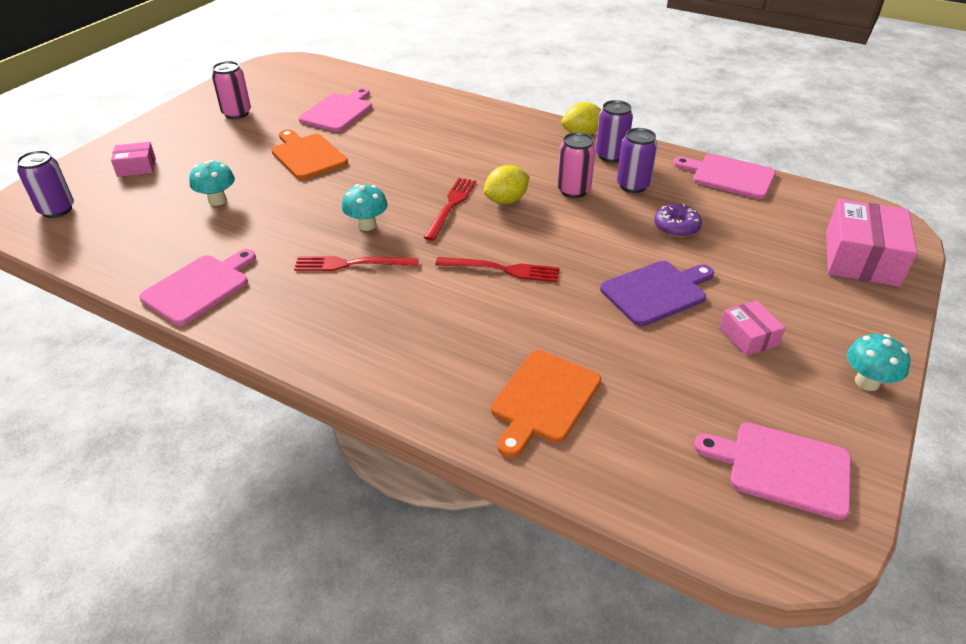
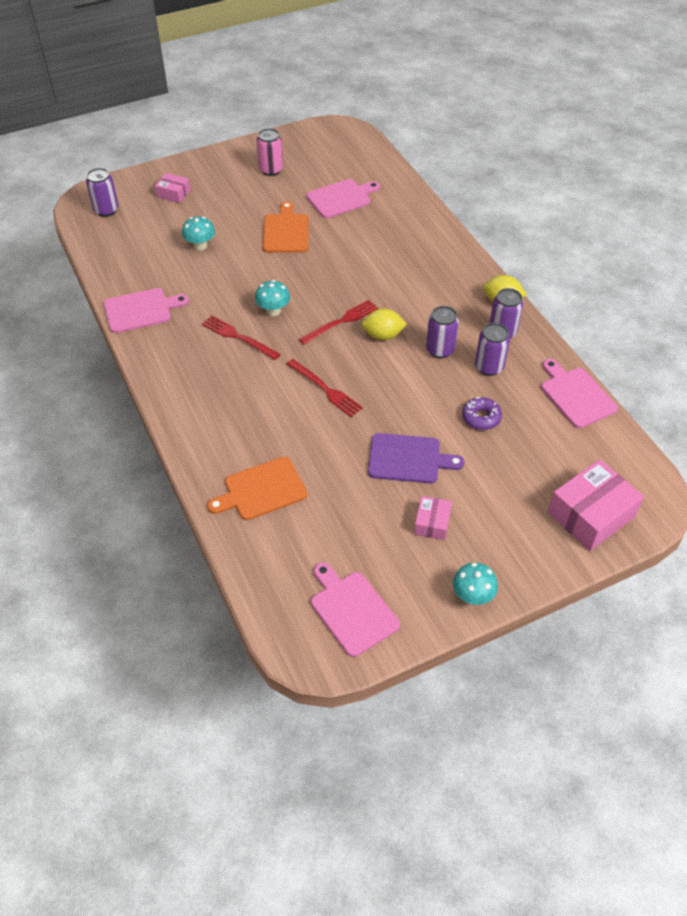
camera: 35 degrees right, 10 degrees up
(573, 190) = (440, 350): pink can -> purple can

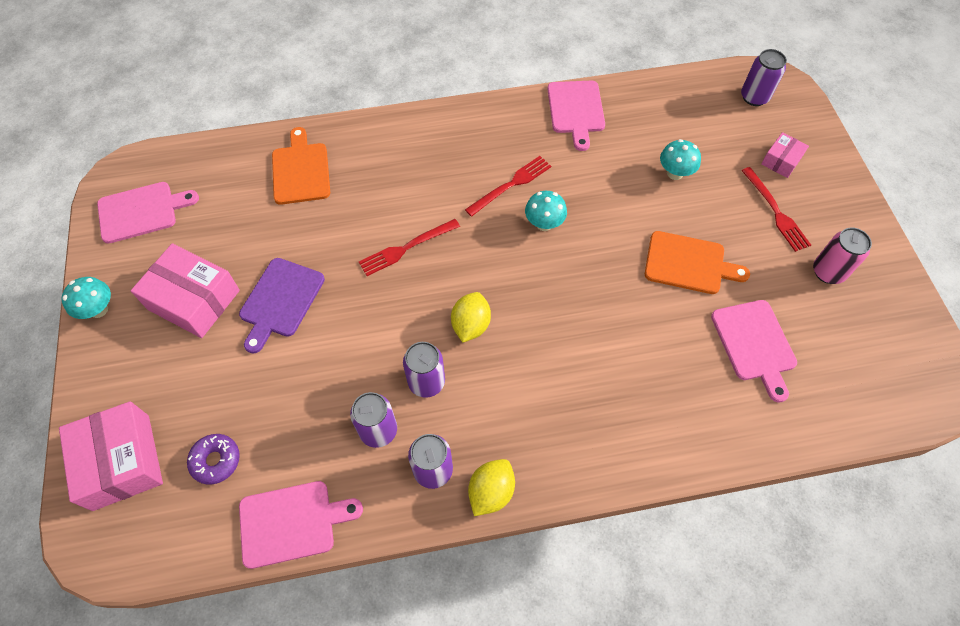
camera: 105 degrees right, 10 degrees up
(341, 321) = (507, 287): red fork -> red fork (775, 212)
(432, 523) = (194, 299): pink box -> pink box, size x1.89
(481, 417) = (304, 393): purple donut -> purple donut (216, 461)

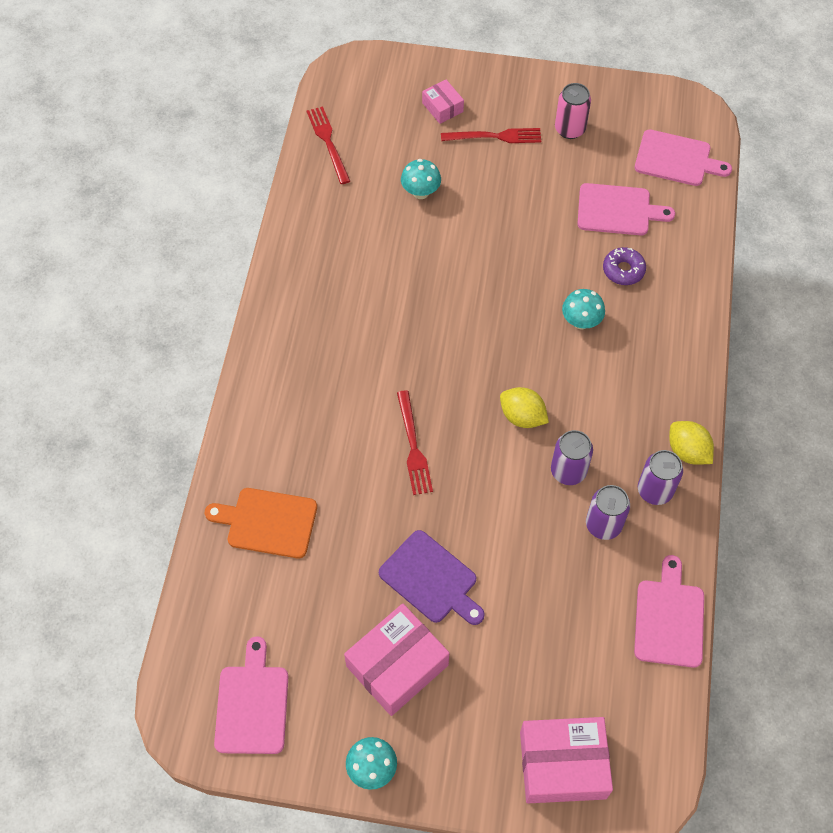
camera: 70 degrees left, 0 degrees up
(216, 461) = (589, 674): purple donut -> purple donut (623, 270)
(511, 185) = (375, 330): red fork -> red fork (328, 142)
(544, 224) = (433, 319): turquoise mushroom -> turquoise mushroom (581, 321)
(576, 110) = (305, 242): pink cutting board -> pink cutting board (676, 159)
(688, 264) = (523, 223): orange cutting board -> none
(754, 97) = (360, 93): purple can -> none

